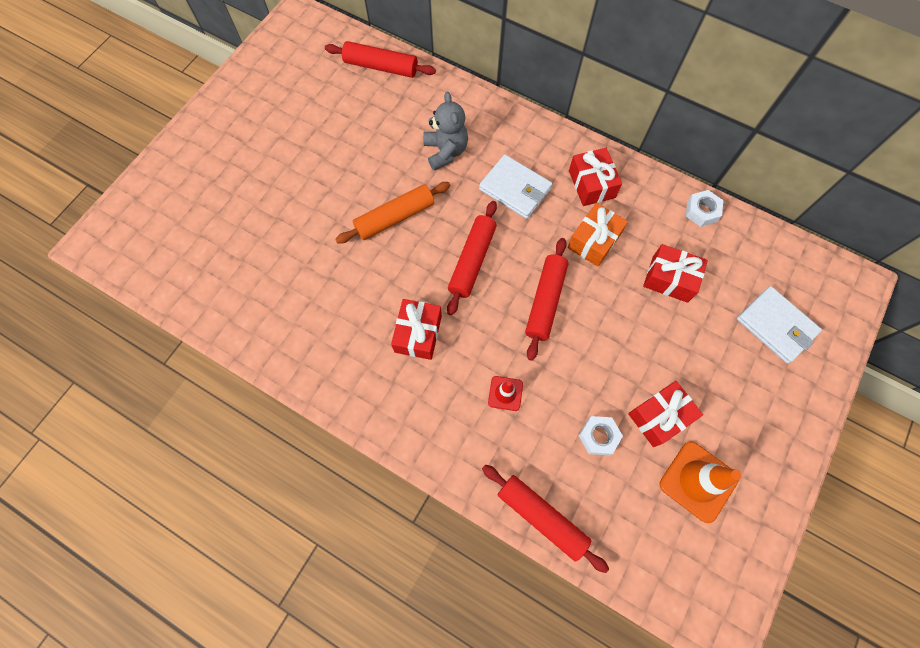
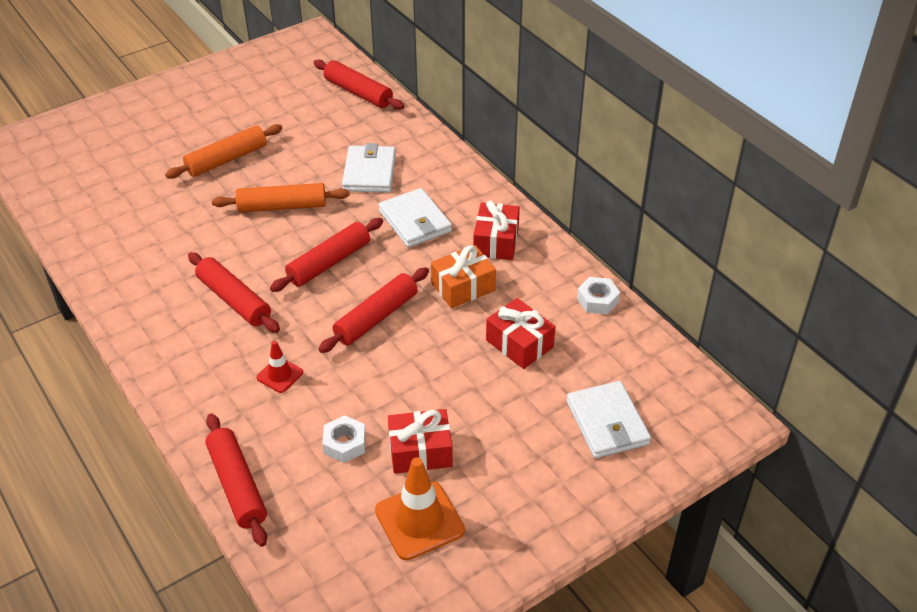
camera: 25 degrees right, 25 degrees down
(312, 185) = (227, 159): none -> orange rolling pin
(418, 334) = (234, 300): red gift -> red rolling pin
(445, 151) = (369, 172): grey teddy bear -> white wallet

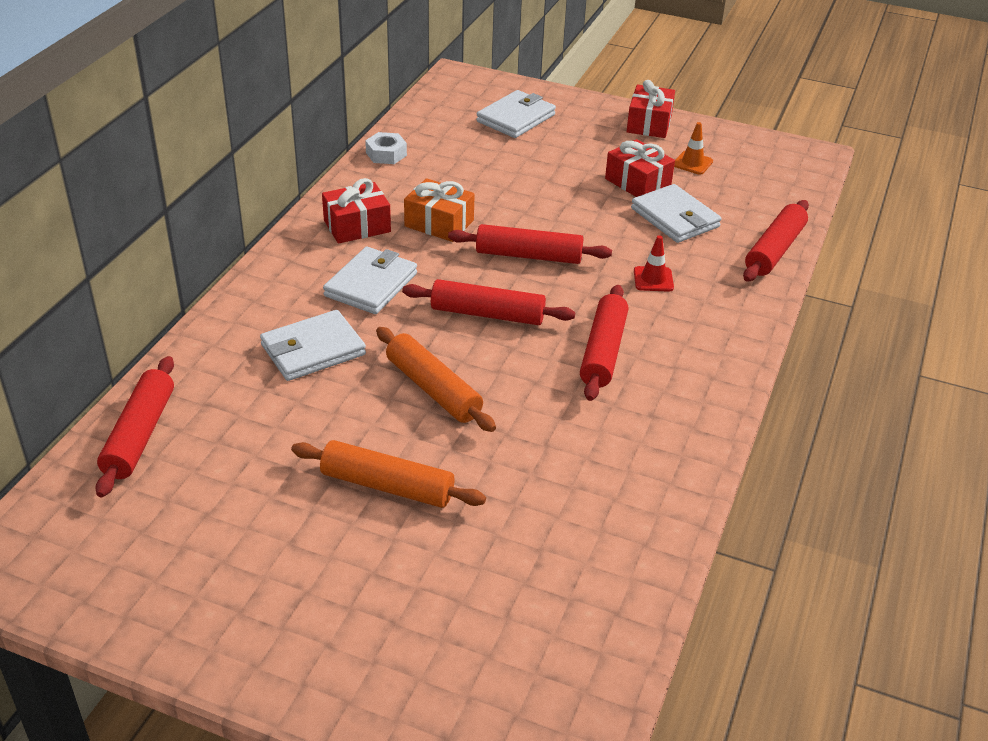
camera: 125 degrees left, 5 degrees down
(344, 443) = (675, 218): white nut -> white wallet
(419, 520) = (692, 163): orange traffic cone -> orange traffic cone, size x0.55
(519, 343) = (477, 175): red gift -> red gift (649, 124)

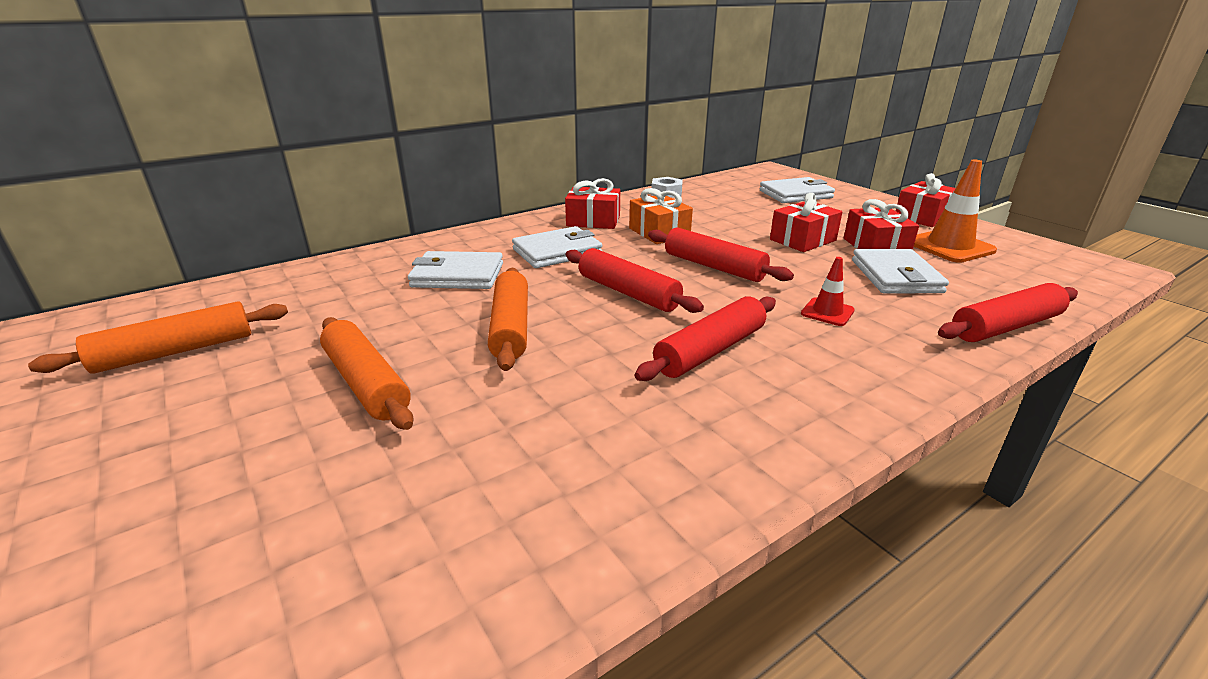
camera: 35 degrees right, 10 degrees down
(139, 435) = (268, 286): red rolling pin -> none
(175, 532) = (176, 351): none -> orange rolling pin
(573, 192) = (802, 240): none -> red gift
(692, 163) = (949, 246): orange traffic cone -> orange traffic cone, size x1.81

